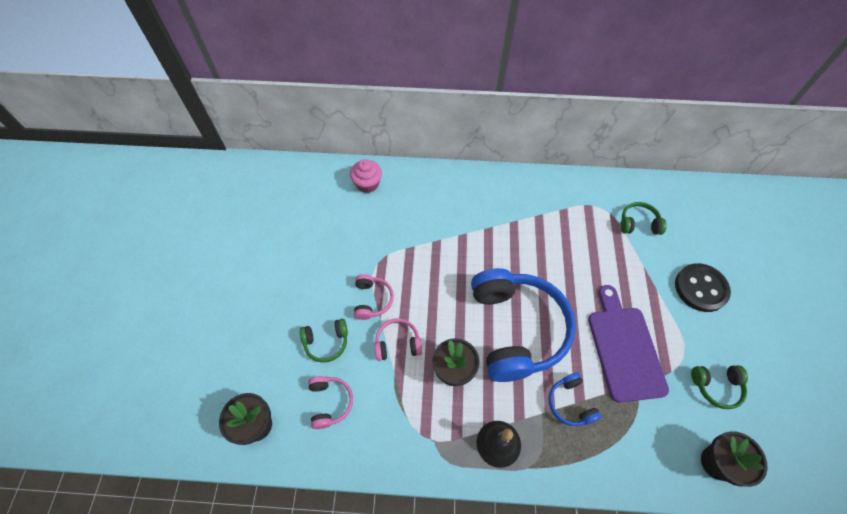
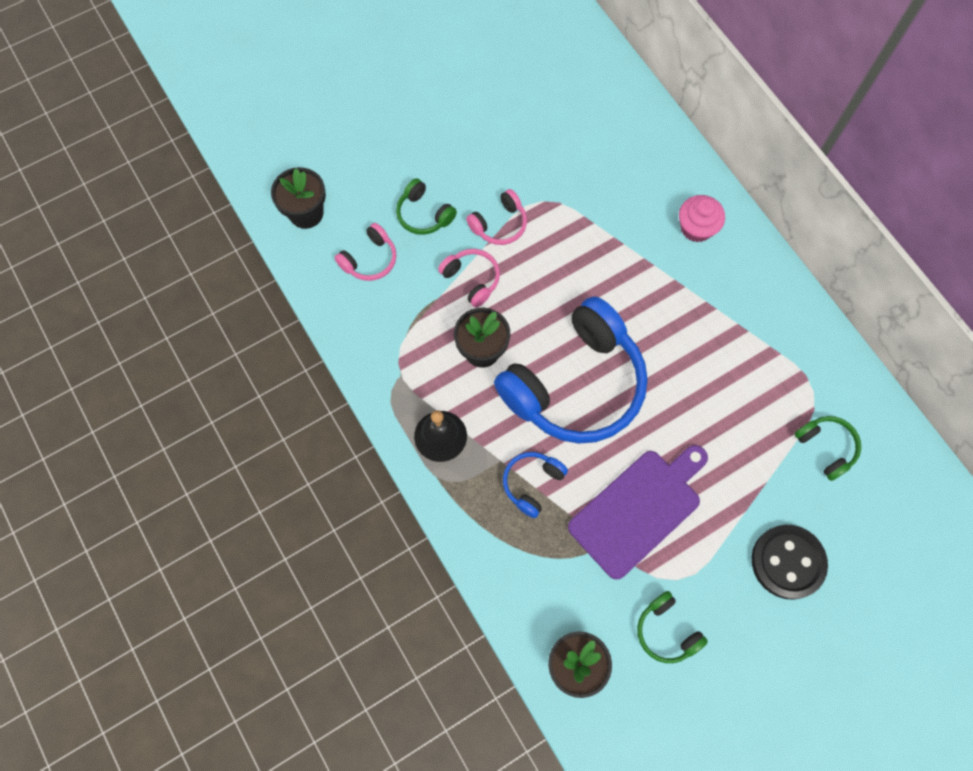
camera: 55 degrees right, 10 degrees up
(367, 184) = (633, 124): pink cupcake -> pink cupcake (696, 228)

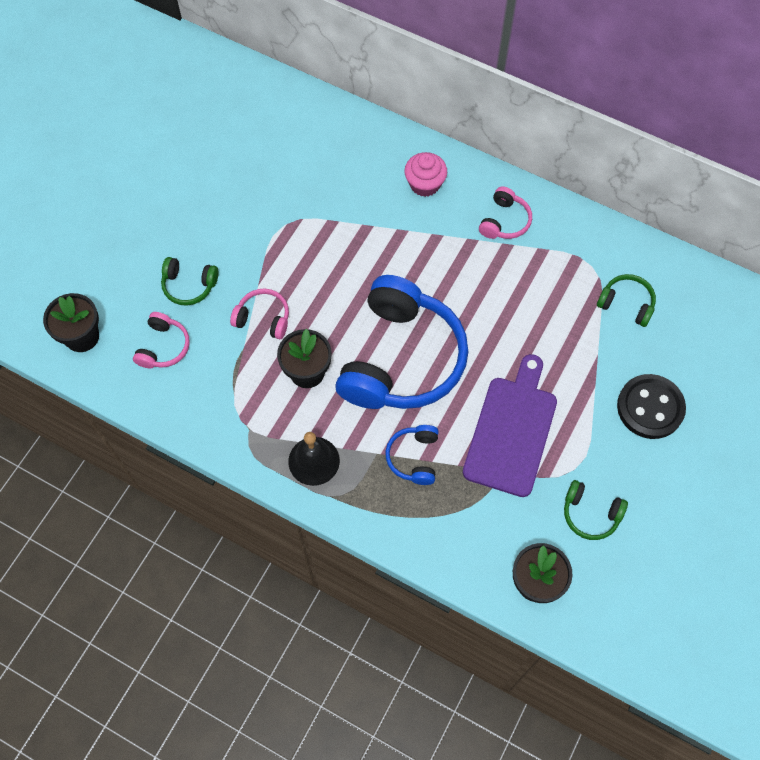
camera: 30 degrees left, 5 degrees down
(499, 224) = (260, 261): pink headphones -> pink headphones (504, 221)

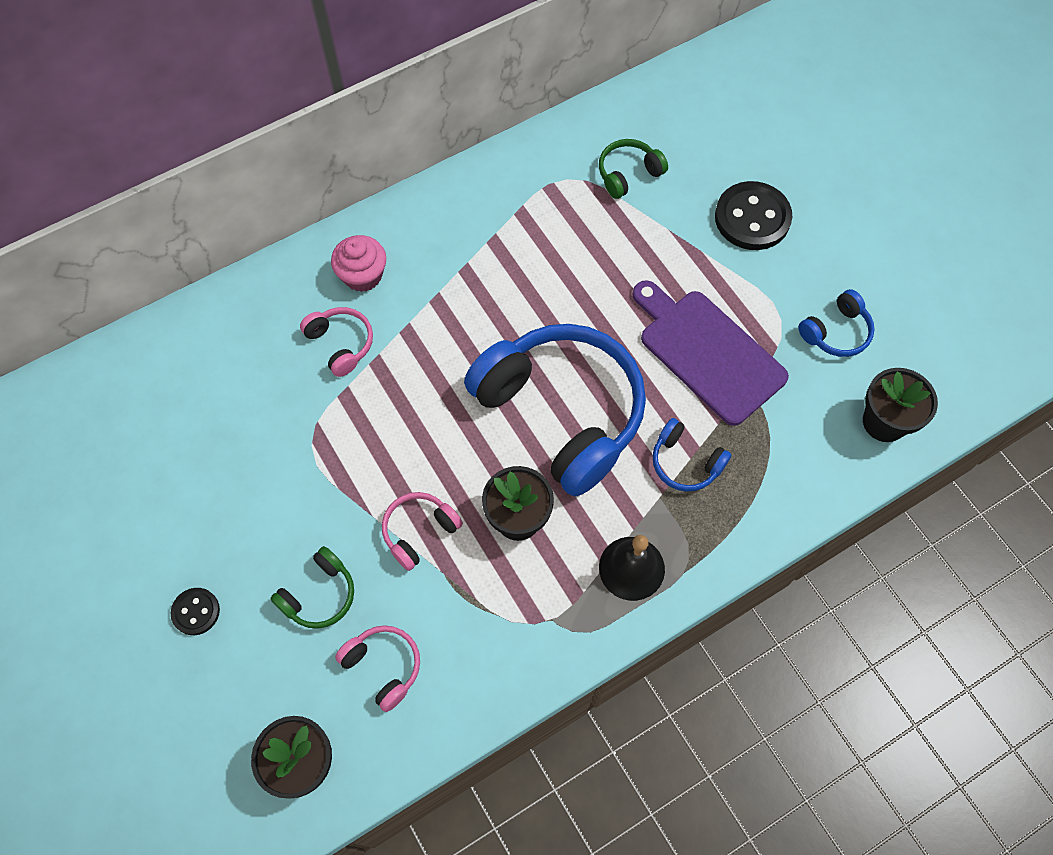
camera: 60 degrees left, 0 degrees up
(141, 226) = (196, 612): none -> black button
(504, 221) = (462, 226): pink headphones -> pink headphones (341, 344)
(590, 514) = (836, 332): green headphones -> blue headphones

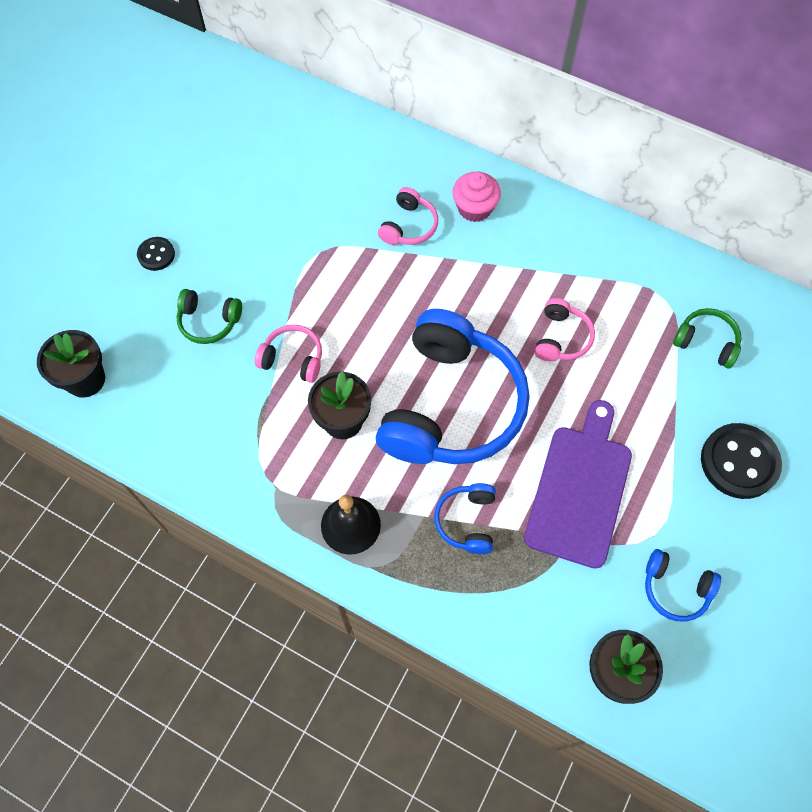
camera: 60 degrees right, 0 degrees up
(383, 666) = (178, 391): pink headphones -> pink headphones (561, 338)

